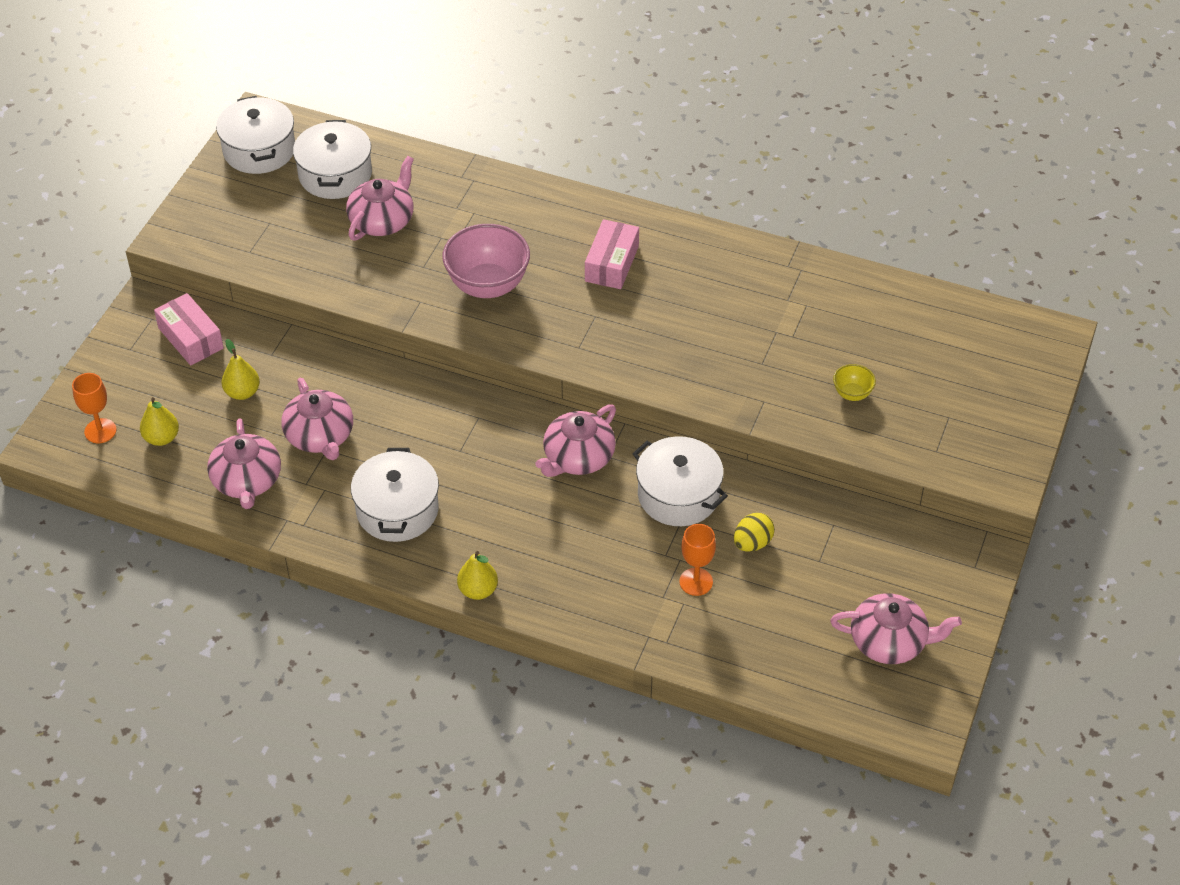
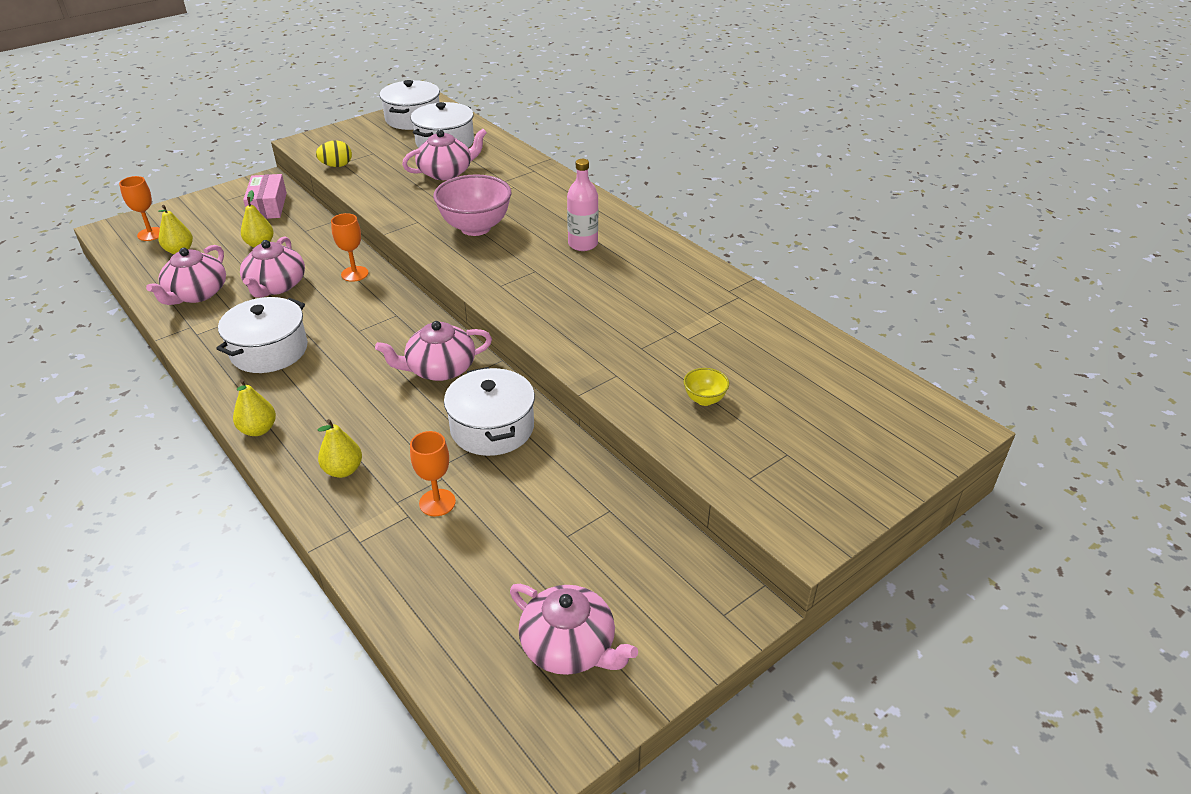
camera: 30 degrees right, 10 degrees down
(386, 387) = (354, 274): none -> orange goblet
(591, 591) = (343, 470): none -> yellow pear
(612, 263) = (583, 244): pink box -> pink bottle
(752, 543) = (519, 493): yellow egg -> yellow egg (336, 166)

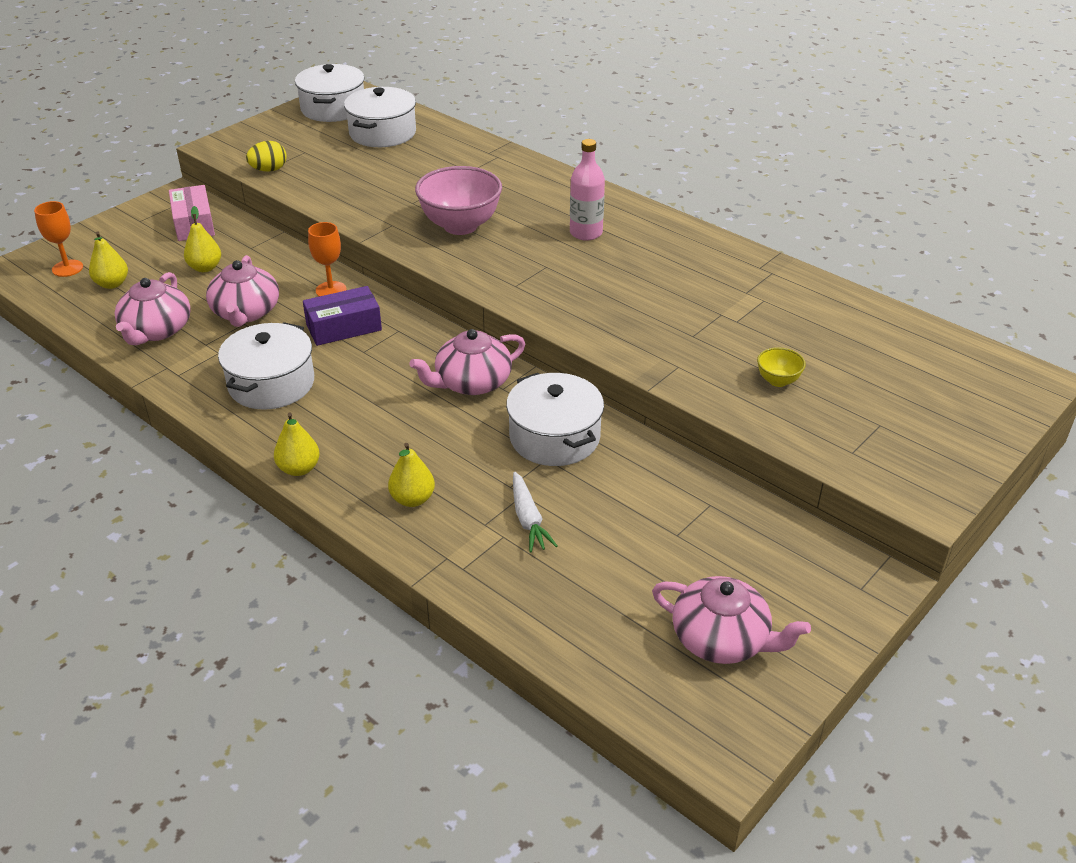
camera: 10 degrees left, 0 degrees up
(351, 307) = (344, 327): none -> purple box
(437, 502) = (528, 519): orange goblet -> white carrot
(446, 172) = (400, 167): pink teapot -> none

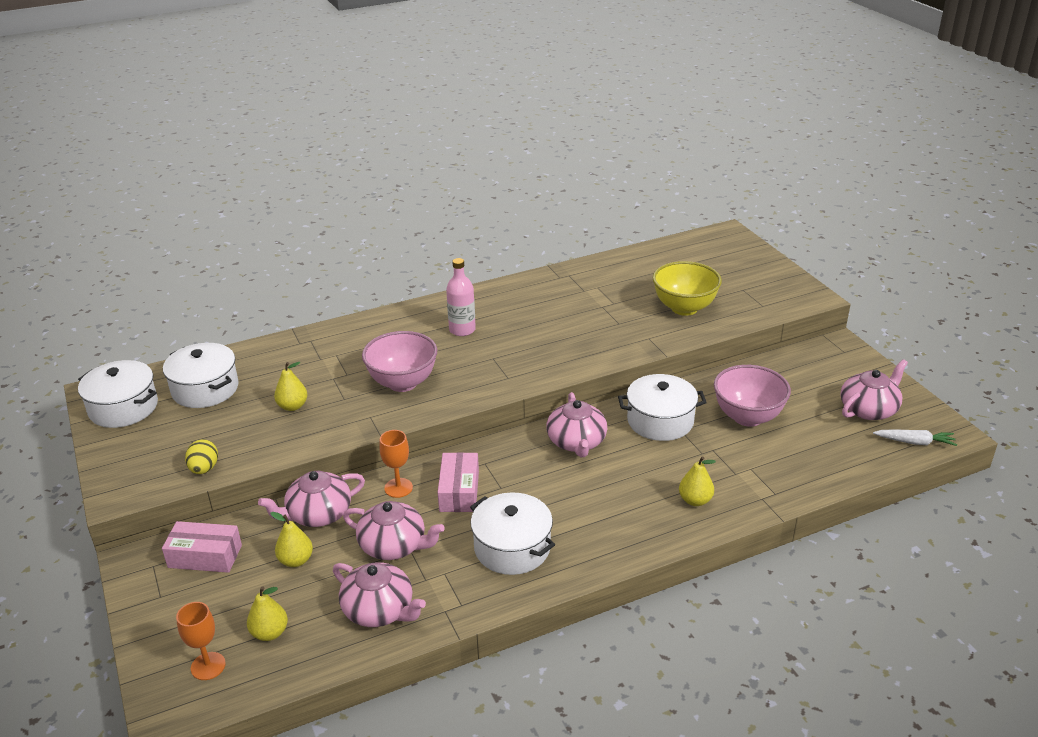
camera: 65 degrees left, 5 degrees down
(272, 259) = (318, 514): none -> pink teapot
(299, 469) = (632, 552): yellow pear -> yellow pear (292, 406)
(344, 327) = (459, 491): purple box -> pink box
(528, 519) = (738, 453): white carrot -> white carrot (915, 442)
(614, 513) = (747, 417): none -> pink bowl
(778, 381) = (684, 308): yellow bowl -> yellow bowl, size x2.15

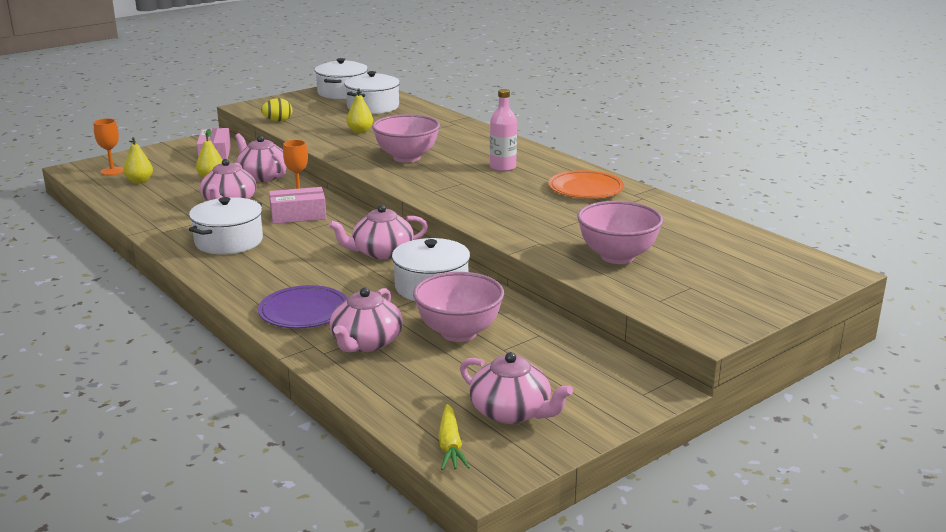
camera: 75 degrees right, 10 degrees down
(379, 610) = (159, 207): pink teapot -> pink teapot (366, 343)
(537, 297) = (585, 189): none -> orange plate
(684, 308) = (617, 256): yellow bowl -> pink bowl
(695, 500) = (304, 311): yellow pear -> purple plate
(915, 442) = (450, 445): white carrot -> yellow carrot

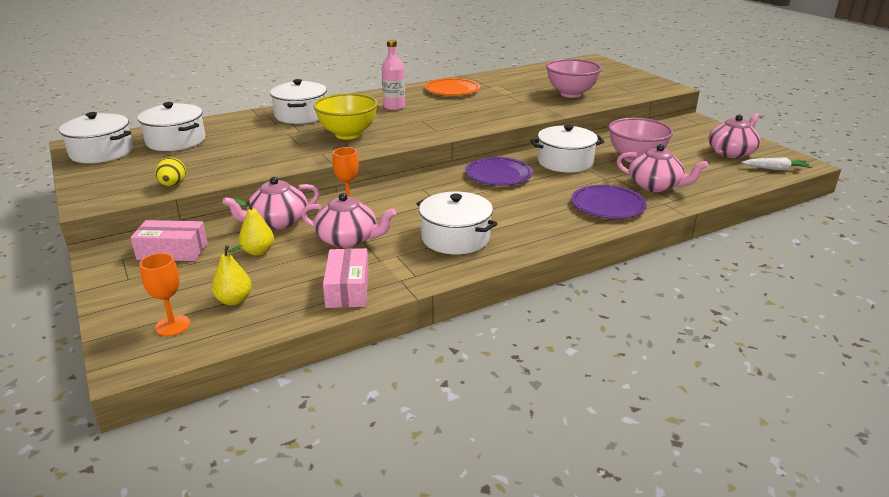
camera: 80 degrees left, 5 degrees up
(298, 215) = (403, 205): pink box -> pink box (348, 289)
(360, 131) = (253, 149): yellow pear -> none
(381, 252) = (498, 175): pink teapot -> purple plate
(407, 158) = (348, 134): pink bowl -> yellow bowl
(450, 445) = (776, 169): yellow carrot -> white carrot
(457, 135) = (301, 115): none -> white pot

